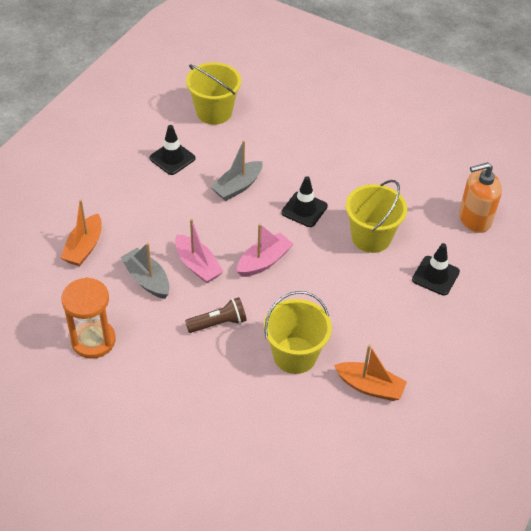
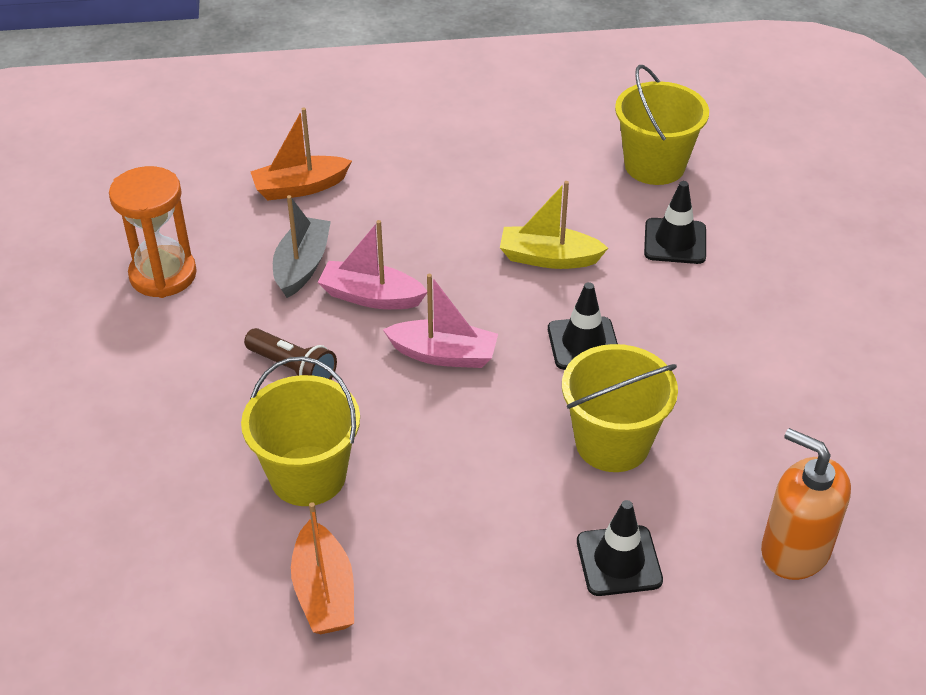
camera: 55 degrees right, 5 degrees down
(172, 158) = (527, 176): black traffic cone -> black traffic cone (675, 241)
(197, 265) = (371, 296): pink boat -> pink boat turned 90 degrees clockwise
(237, 186) = (548, 258): grey boat -> yellow boat

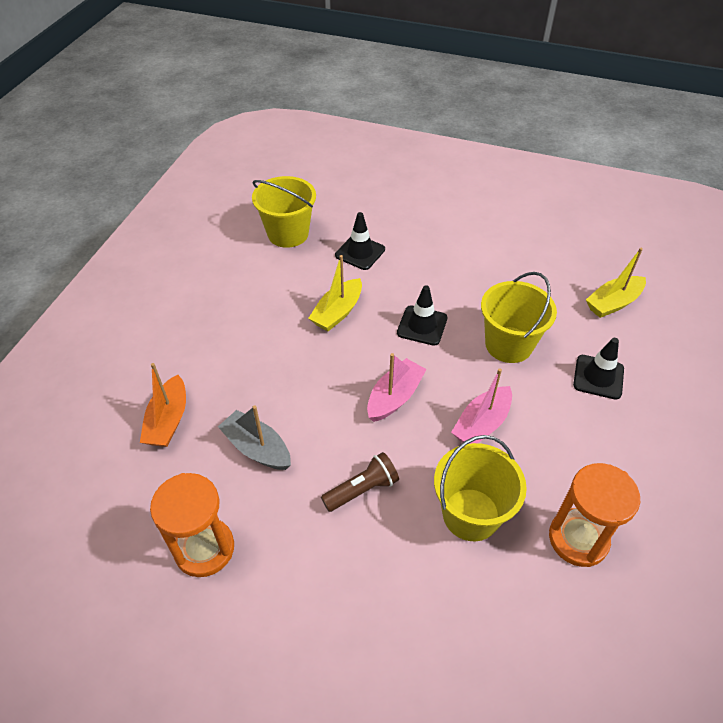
camera: 65 degrees left, 5 degrees up
(324, 592) = (578, 539): orange boat -> orange hourglass
(371, 296) = (316, 417): pink boat -> pink boat (481, 424)
(795, 550) = (613, 303): orange soap dispenser -> yellow boat

